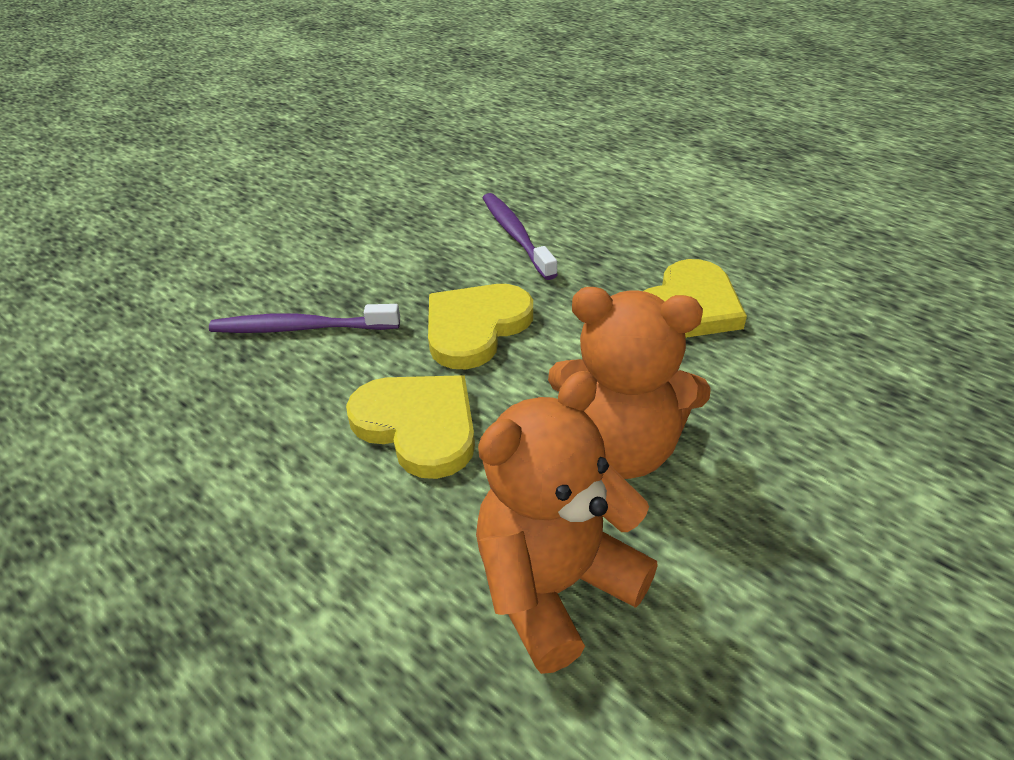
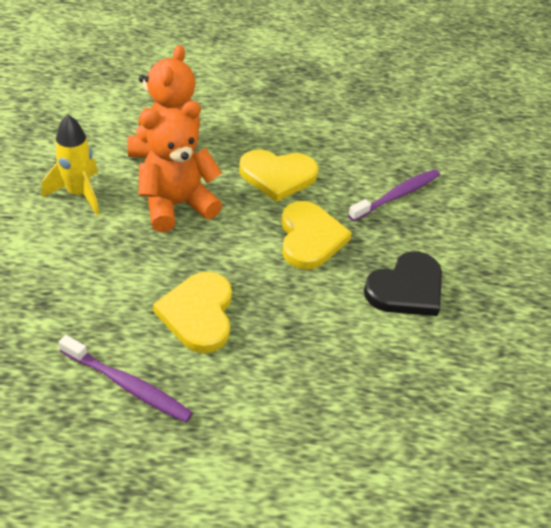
camera: 135 degrees right, 5 degrees up
(435, 246) = (406, 288): none -> black heart
(516, 235) = (367, 327): purple toothbrush -> purple toothbrush (128, 385)
(788, 549) = (78, 194): none -> yellow rocket

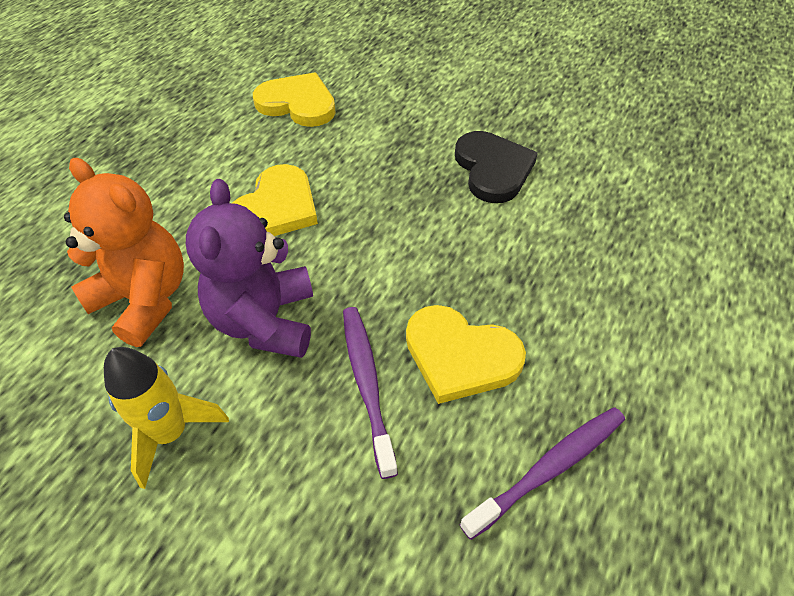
camera: 60 degrees left, 5 degrees up
(176, 205) = (265, 321): orange teddy bear -> purple teddy bear
(310, 238) = (389, 215): yellow heart -> yellow heart (298, 104)
(397, 195) = (364, 128): purple toothbrush -> purple toothbrush (367, 384)

